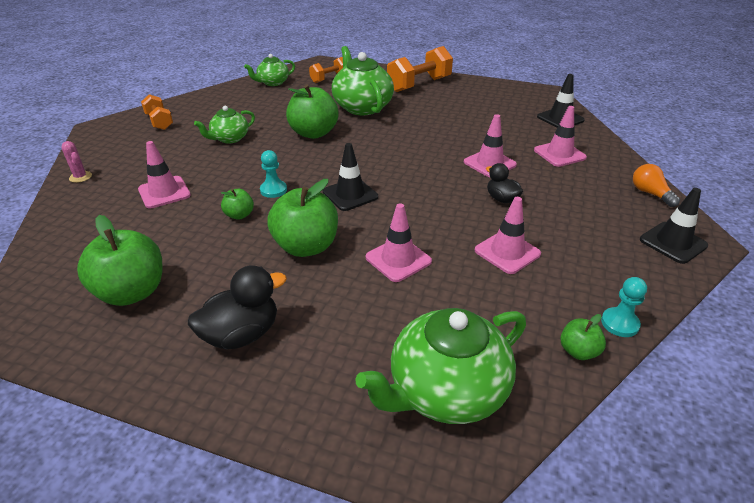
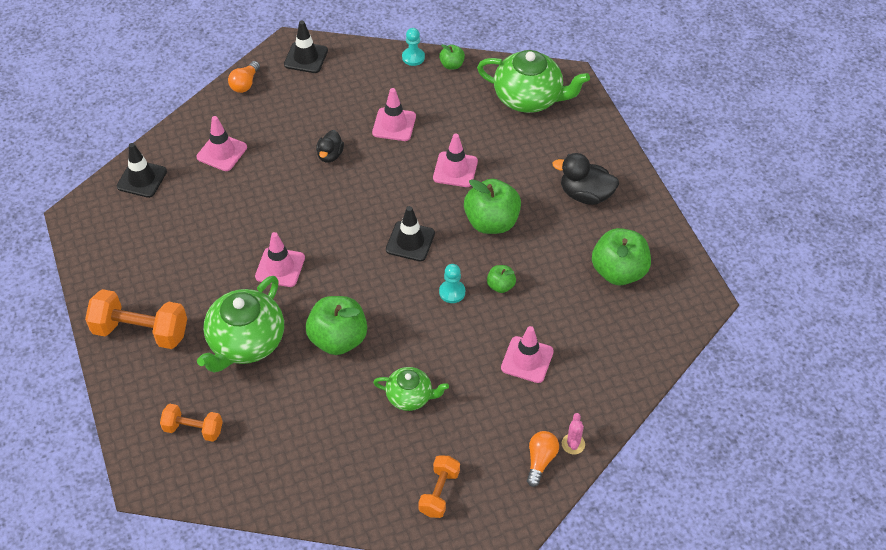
camera: 130 degrees left, 15 degrees up
(100, 160) = (540, 460): none -> orange light bulb
(273, 83) = (253, 478): green teapot -> none
(489, 163) = (280, 186): pink traffic cone -> pink traffic cone (280, 267)

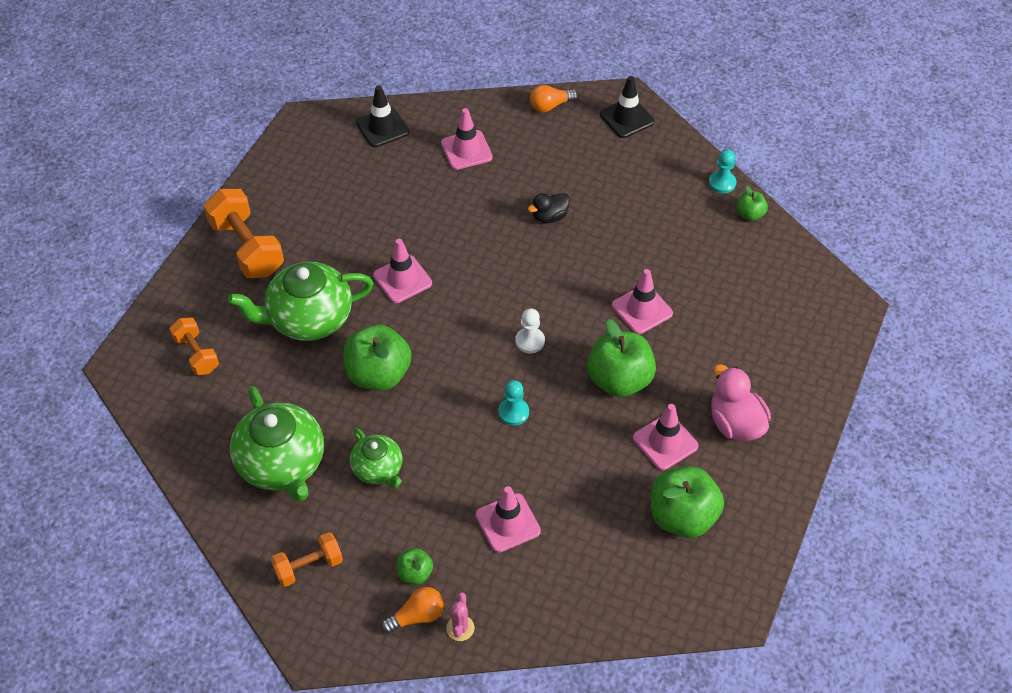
camera: 45 degrees right, 0 degrees up
(394, 124) = (634, 230): pink traffic cone -> pink traffic cone (665, 442)
(410, 241) = (530, 341): black traffic cone -> white pawn
(500, 286) = (561, 441): green apple -> green apple (415, 573)
(529, 98) = (787, 296): green teapot -> green teapot (282, 464)
(573, 444) = (460, 628): pink cactus -> pink cactus turned 45 degrees counterclockwise
(585, 195) = (735, 423): black duck -> pink duck

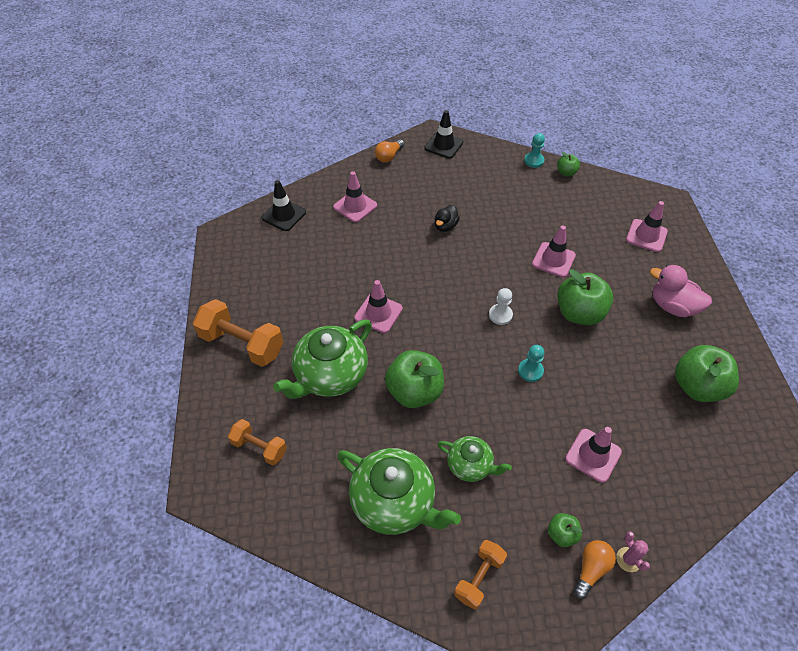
camera: 30 degrees left, 0 degrees up
(665, 442) = (642, 340): pink traffic cone -> pink traffic cone (646, 236)

